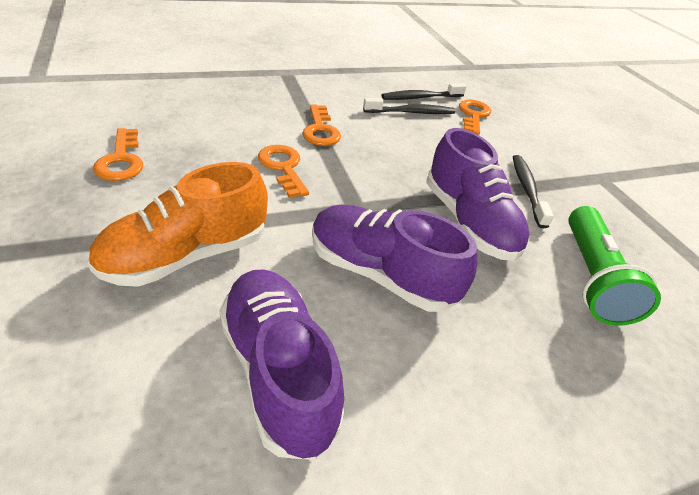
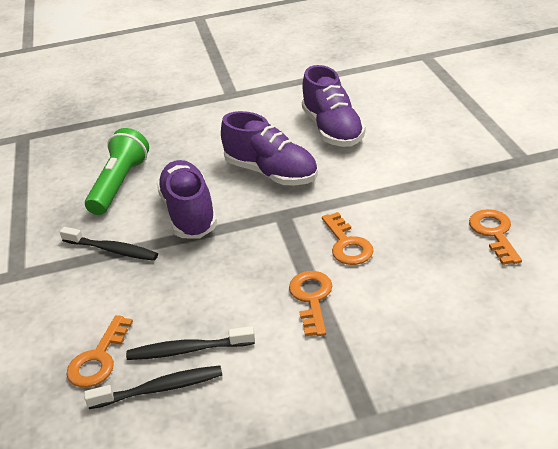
camera: 165 degrees left, 5 degrees down
(187, 255) = (400, 171): orange shoe -> none
(527, 189) = (112, 250): black toothbrush -> black toothbrush turned 75 degrees counterclockwise

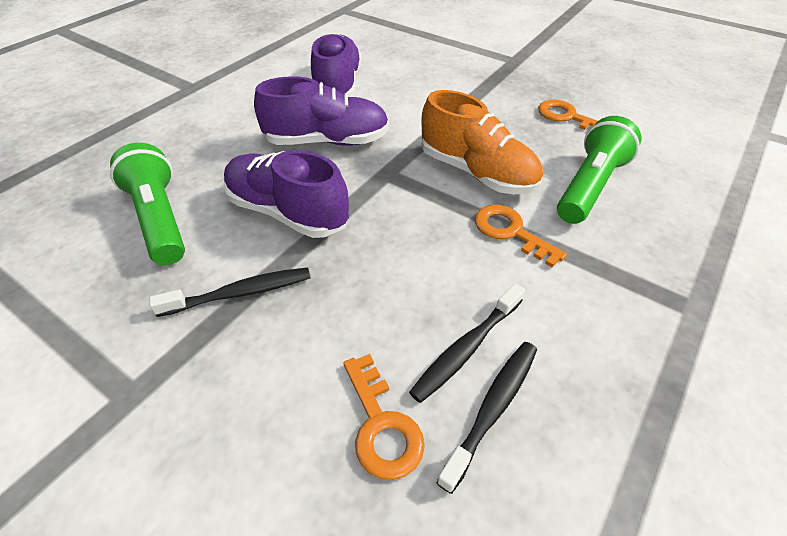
camera: 45 degrees left, 10 degrees up
(332, 130) = (338, 86): purple shoe -> purple shoe turned 120 degrees counterclockwise
(347, 244) = (477, 172): orange key -> orange shoe
(423, 298) = (589, 186): none -> green flashlight

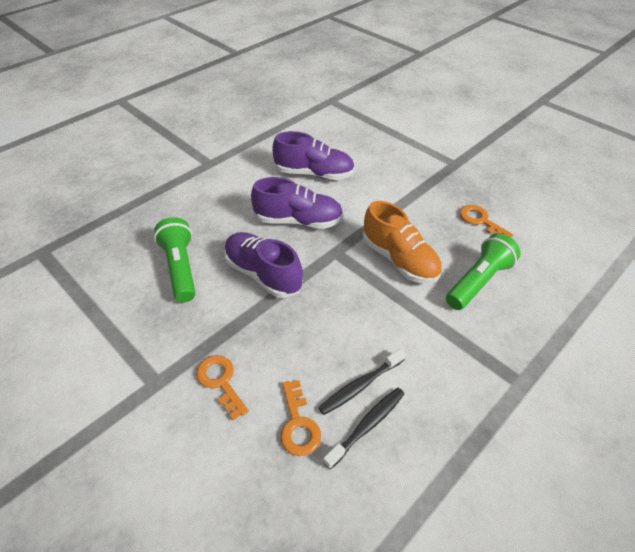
camera: 10 degrees right, 0 degrees up
(240, 293) = (226, 328): black toothbrush -> none
(338, 86) = (314, 174): purple shoe -> purple shoe turned 90 degrees clockwise
(510, 232) = (411, 309): orange key -> orange key (220, 382)

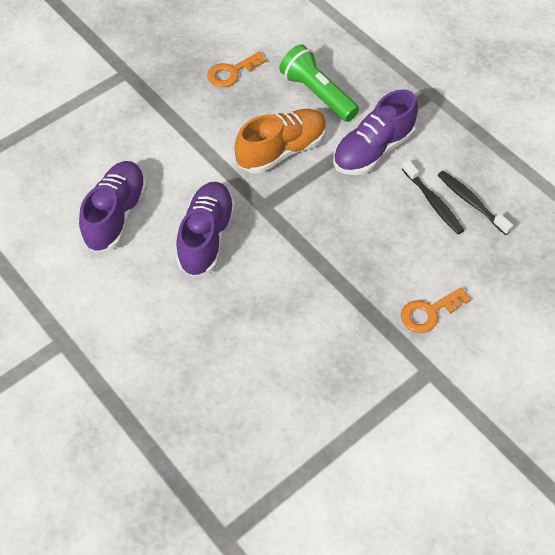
camera: 85 degrees left, 10 degrees up
(180, 268) = (272, 361): green flashlight -> none
(263, 274) = (290, 275): purple shoe -> purple shoe (373, 150)
(298, 424) = (471, 251): orange key -> none

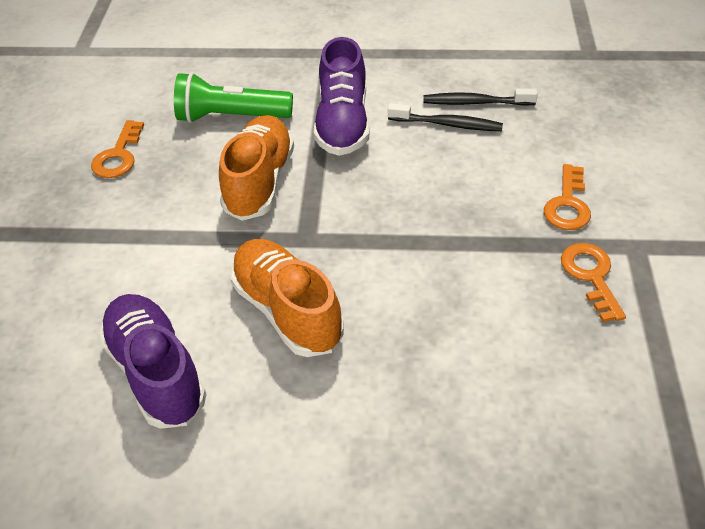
camera: 45 degrees left, 10 degrees down
(206, 237) = (287, 310): purple shoe -> orange shoe
(379, 362) = (591, 276): none -> orange key

